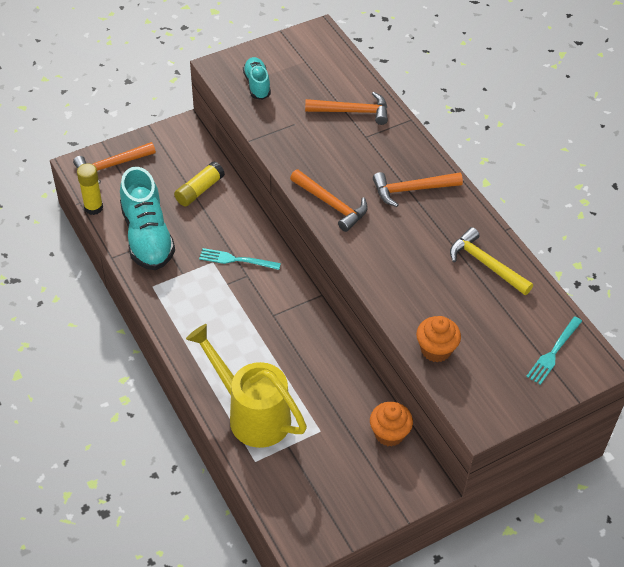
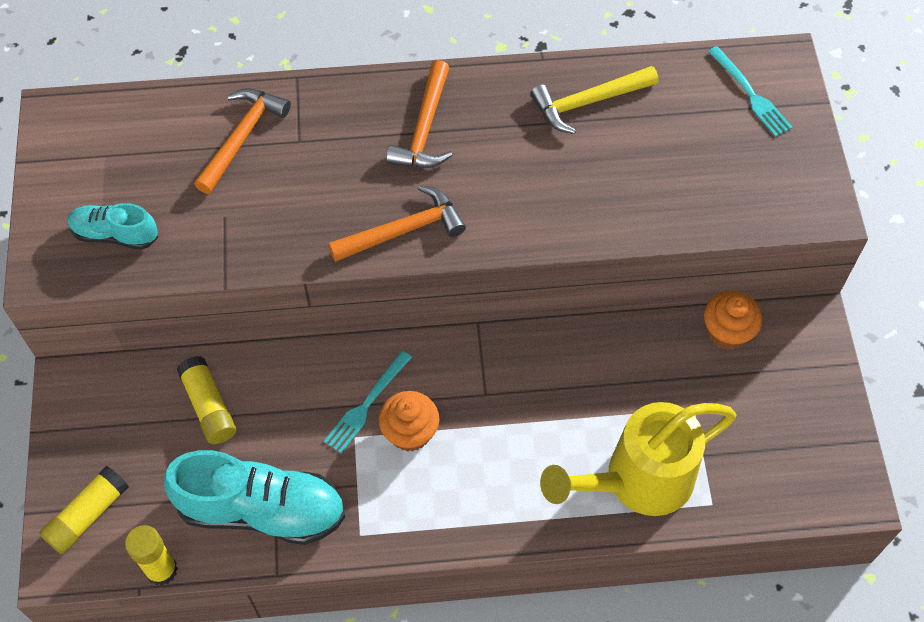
camera: 65 degrees left, 10 degrees up
(111, 166) = (88, 515): orange hammer -> yellow glue stick
(436, 350) = (700, 211): orange cupcake -> orange cupcake (410, 432)

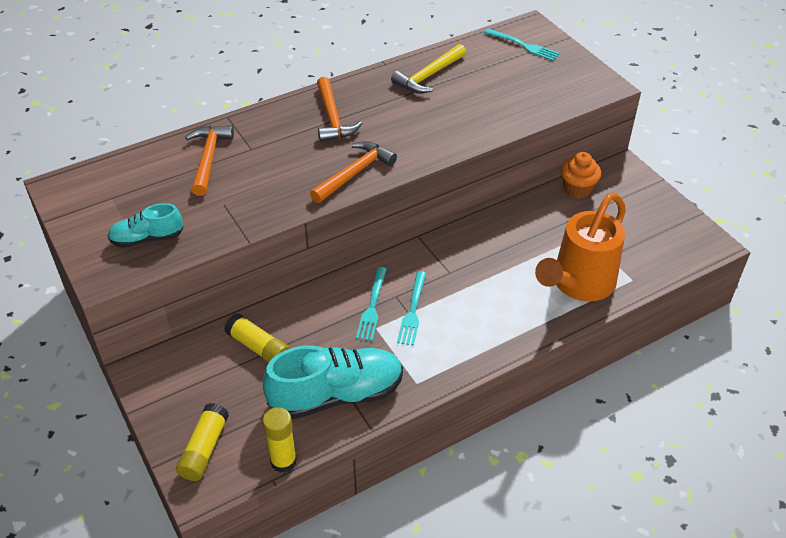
camera: 25 degrees left, 15 degrees down
(410, 432) = (412, 311): orange cupcake -> turquoise fork
(638, 480) = (579, 284): yellow watering can -> orange watering can

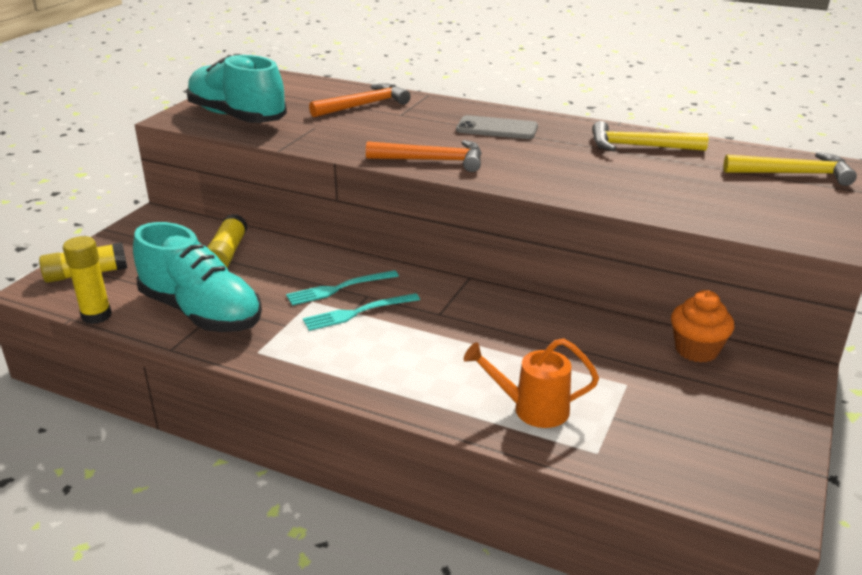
camera: 55 degrees right, 15 degrees down
(147, 239) = (237, 117): turquoise shoe -> turquoise shoe, size x1.83
(332, 117) = (497, 129): orange hammer -> grey phone
(524, 45) = (793, 174): turquoise fork -> yellow hammer
(579, 284) = (532, 409): orange watering can -> orange watering can, size x0.57

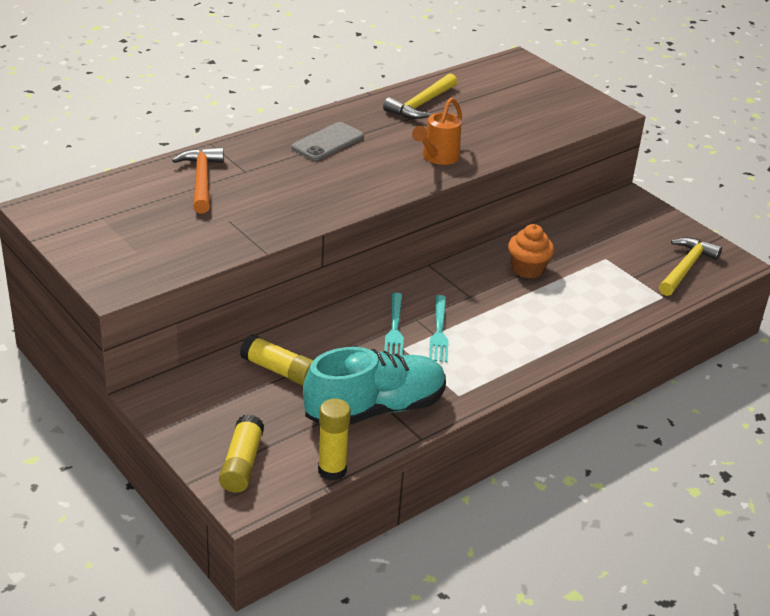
camera: 65 degrees left, 5 degrees up
(237, 117) = (154, 252): turquoise shoe -> none
(432, 160) = (364, 190): orange hammer -> none
(532, 409) = (609, 302): orange watering can -> orange watering can (438, 157)
(696, 350) = (588, 218): orange cupcake -> orange cupcake (527, 269)
(793, 174) = (515, 77): yellow hammer -> yellow hammer (685, 268)

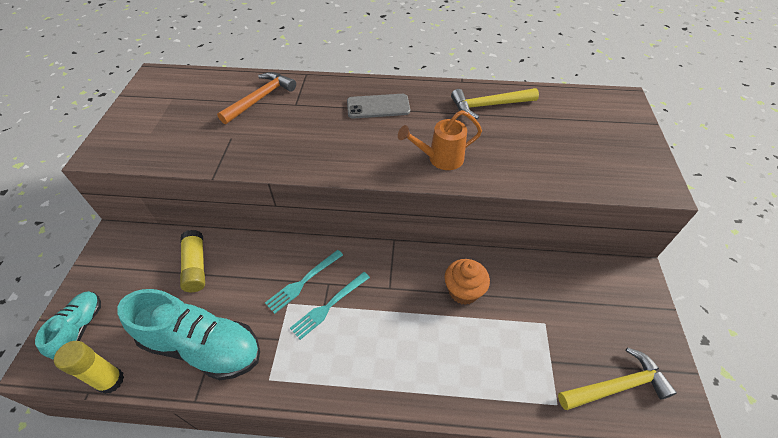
camera: 45 degrees right, 15 degrees up
(242, 463) = (80, 328): yellow glue stick -> turquoise shoe

